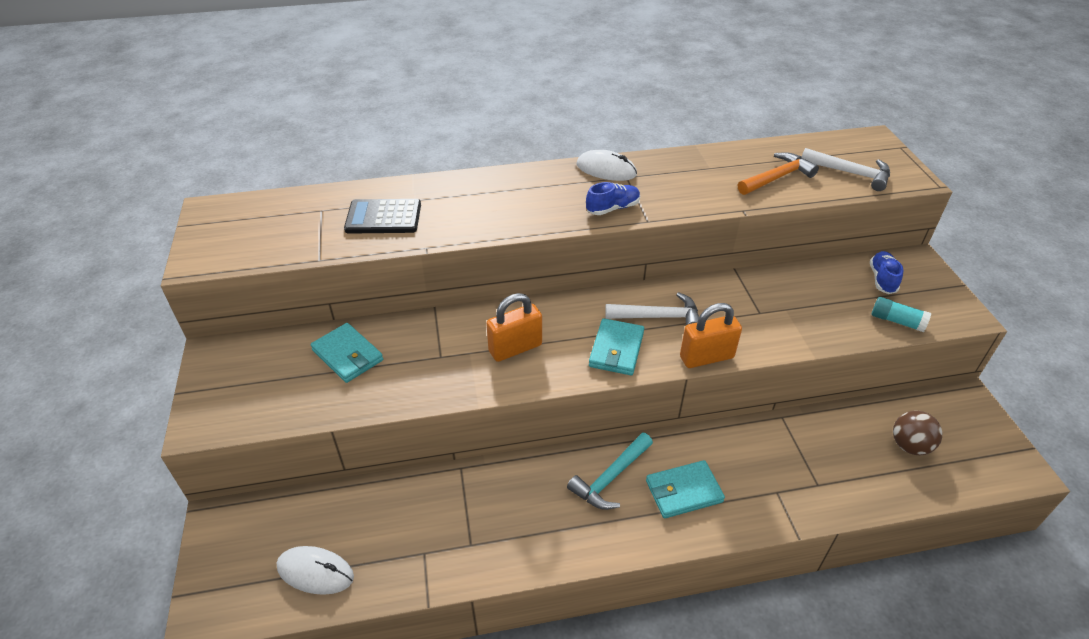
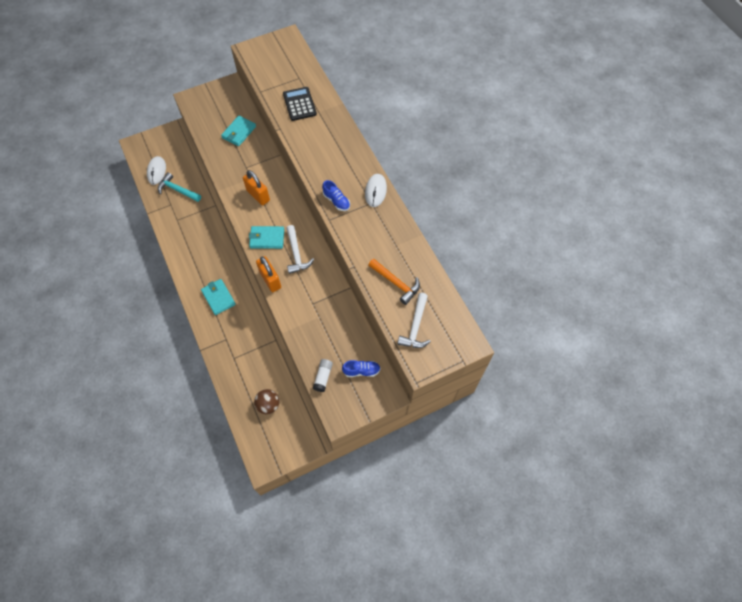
camera: 75 degrees right, 20 degrees up
(611, 478) = (221, 266): turquoise hammer -> turquoise hammer (177, 190)
(897, 321) = (323, 377): turquoise glue stick -> white glue stick

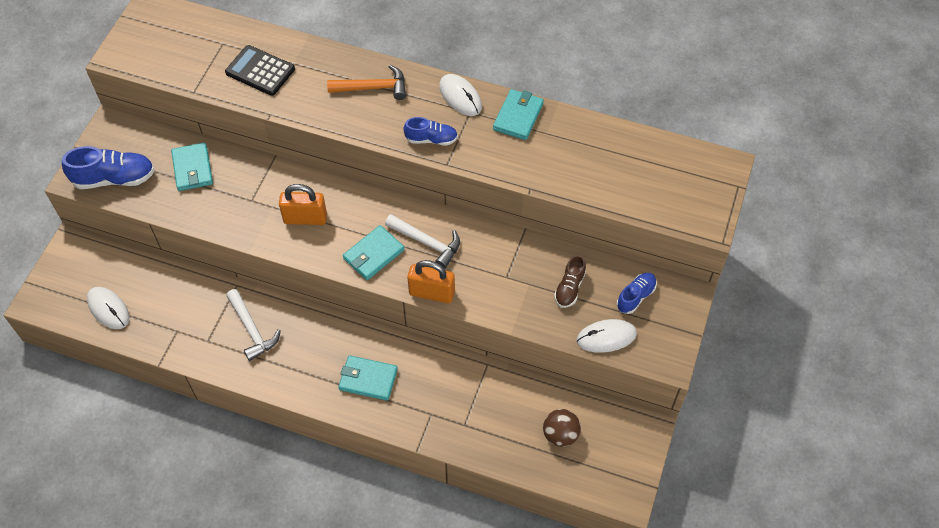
camera: 45 degrees left, 5 degrees down
(177, 190) = (165, 307): turquoise hammer -> none
(204, 111) = (114, 178): none -> blue shoe
(323, 377) = (606, 337): white glue stick -> white mouse
(335, 336) = (569, 288): none -> brown shoe
(392, 225) = (518, 116): none -> turquoise wallet
(396, 283) = (591, 169): orange hammer -> orange hammer (373, 88)
(415, 326) = (659, 193): white hammer -> white hammer (252, 329)

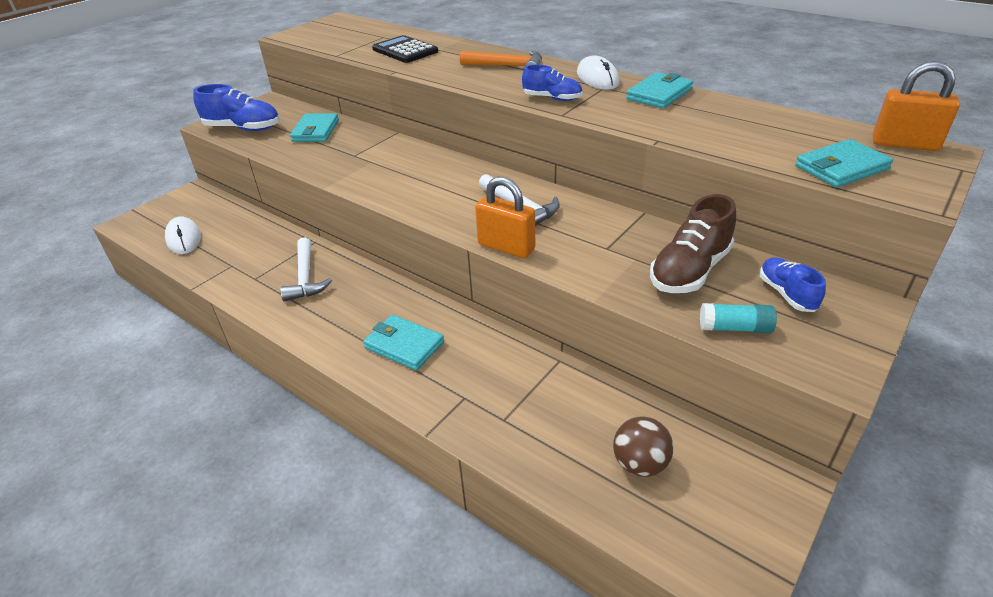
camera: 20 degrees right, 20 degrees down
(305, 218) = (398, 173): orange padlock -> orange padlock (904, 144)
(373, 254) = (454, 207): turquoise wallet -> turquoise wallet (841, 168)
(569, 288) = (690, 271): brown shoe -> brown shoe, size x1.65
(606, 337) = (735, 328): white mouse -> turquoise glue stick
(635, 297) = (786, 294): blue shoe -> blue shoe turned 75 degrees counterclockwise

